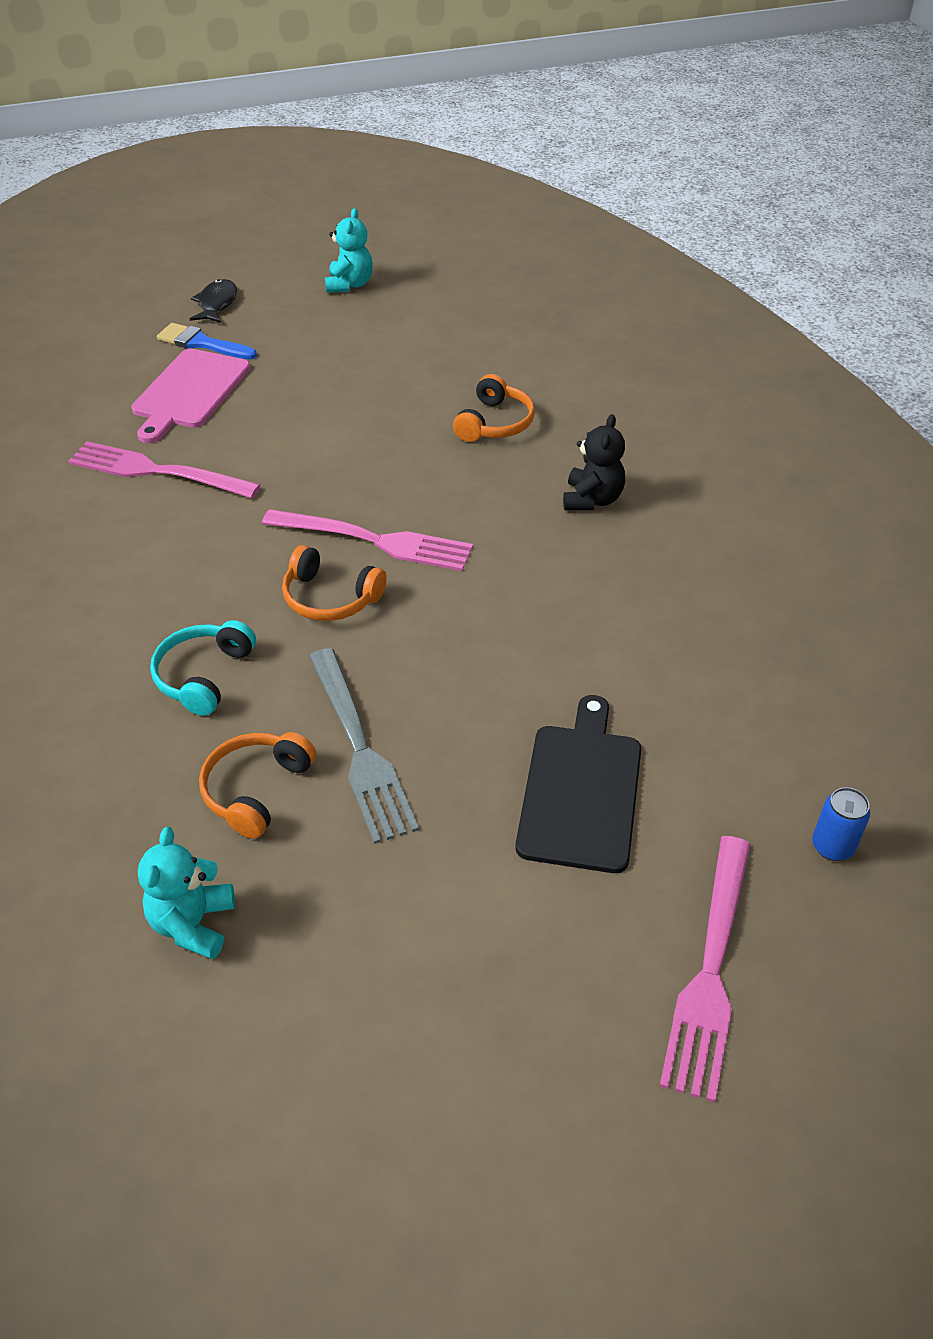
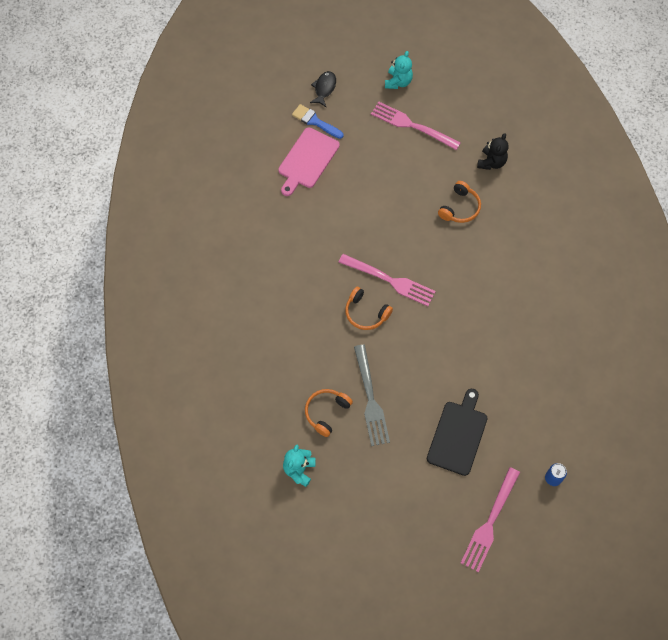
camera: 10 degrees right, 20 degrees up
(157, 471) = (290, 217): pink fork -> pink fork (412, 125)
(203, 675) = (307, 349): turquoise headphones -> none
(592, 500) = (498, 270): black teddy bear -> black teddy bear (491, 162)

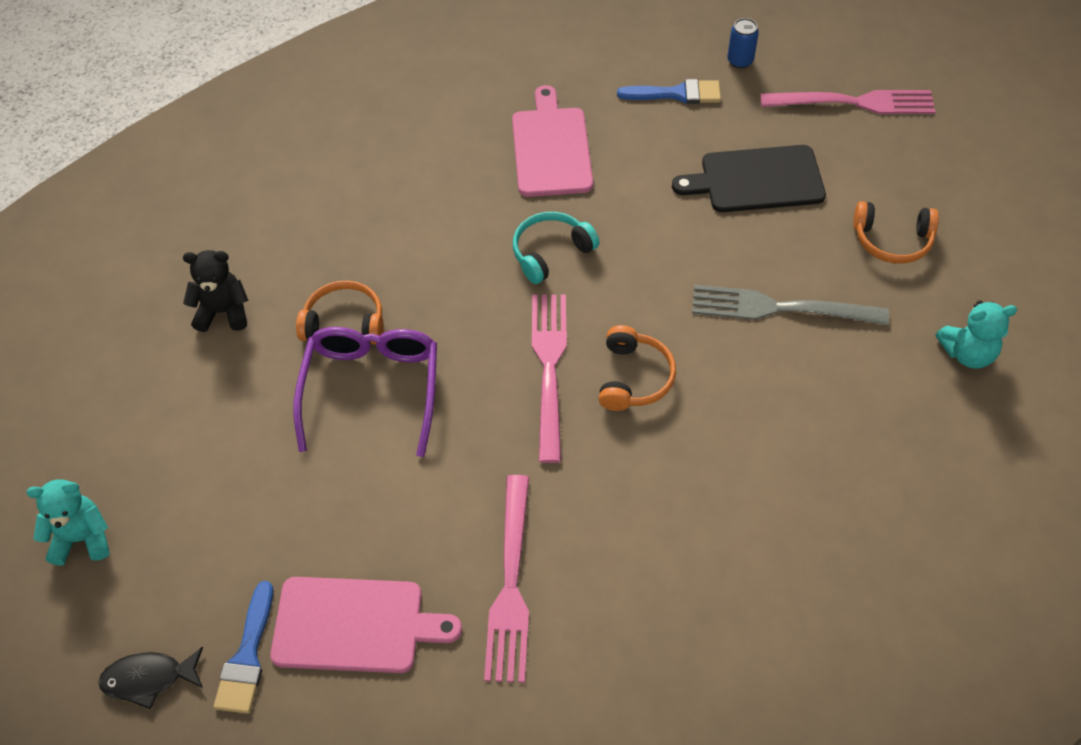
camera: 115 degrees left, 10 degrees down
(326, 412) = (847, 358): orange headphones -> orange headphones (892, 240)
(370, 399) = (780, 308): grey fork -> grey fork turned 135 degrees counterclockwise
(412, 125) = (188, 468): pink fork -> pink fork (511, 584)
(416, 205) = (371, 390): none -> purple glasses
(458, 312) = (550, 252): none -> turquoise headphones
(530, 344) = (551, 148): none -> pink cutting board
(542, 429) = (676, 94): none -> blue brush

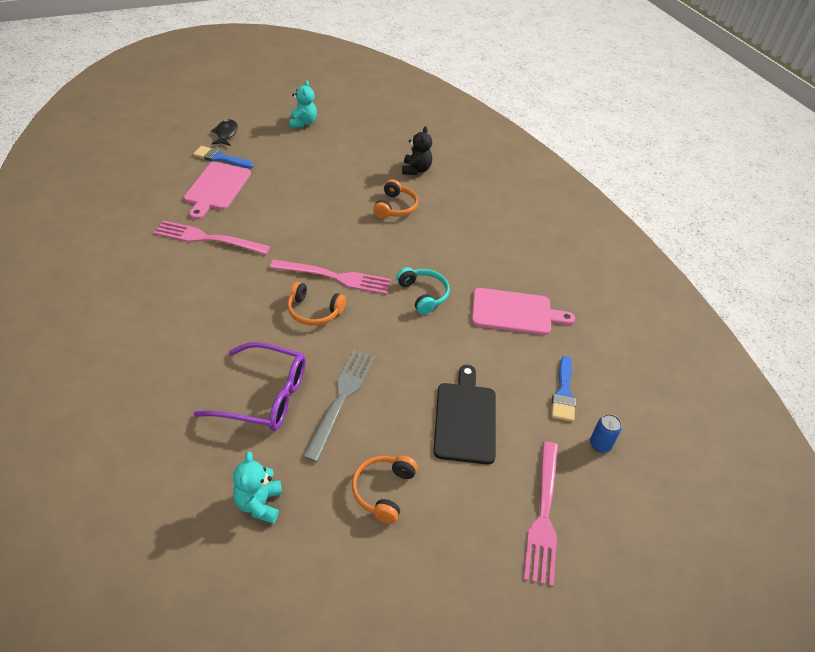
camera: 95 degrees right, 10 degrees down
(371, 390) = (347, 210): purple glasses -> purple glasses (263, 396)

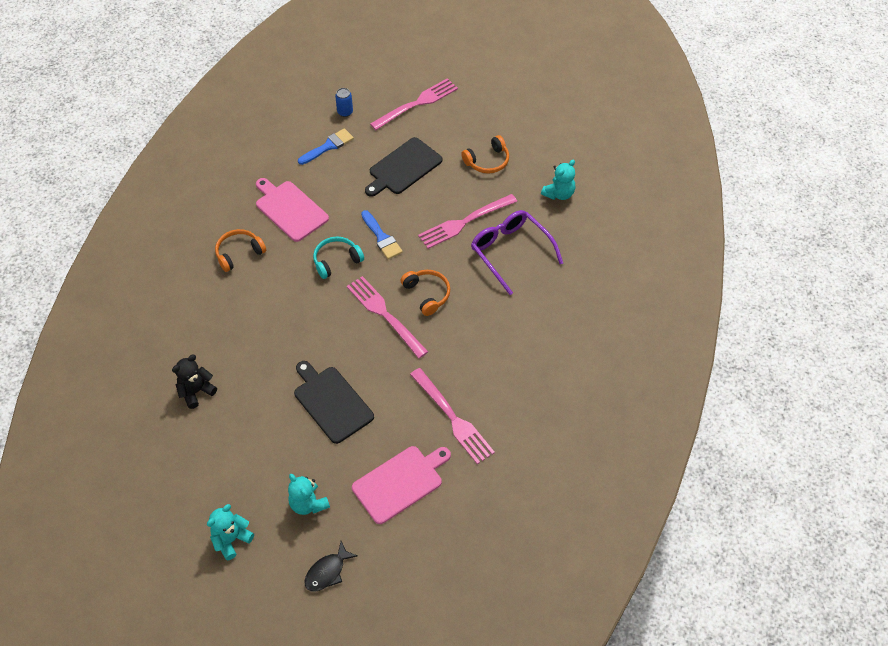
camera: 135 degrees left, 10 degrees up
(220, 158) = (364, 530): blue brush -> blue brush (382, 238)
(272, 154) = (308, 503): none -> turquoise teddy bear
(315, 205) = (331, 402): none -> black cutting board
(341, 399) = (465, 222): grey fork -> pink fork
(395, 207) = (265, 357): orange headphones -> orange headphones (239, 253)
(423, 294) = (336, 260): turquoise headphones -> turquoise headphones turned 45 degrees clockwise

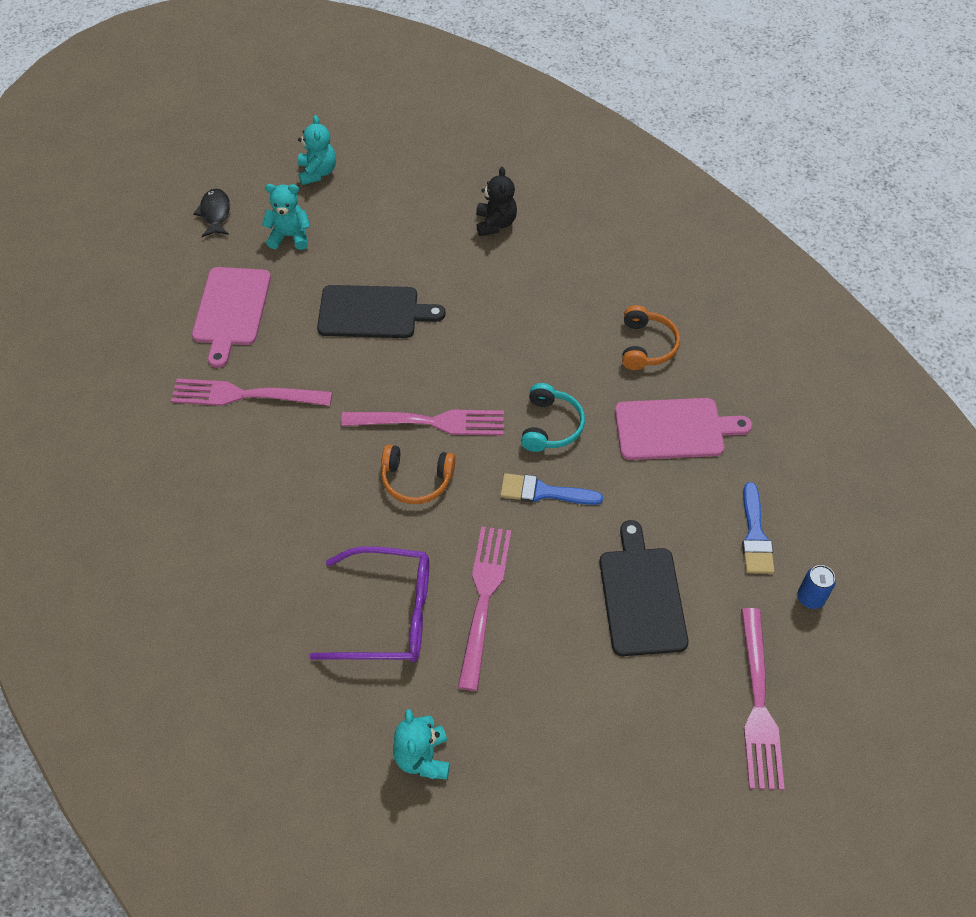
camera: 130 degrees right, 0 degrees up
(487, 161) = (564, 711): orange headphones -> none

